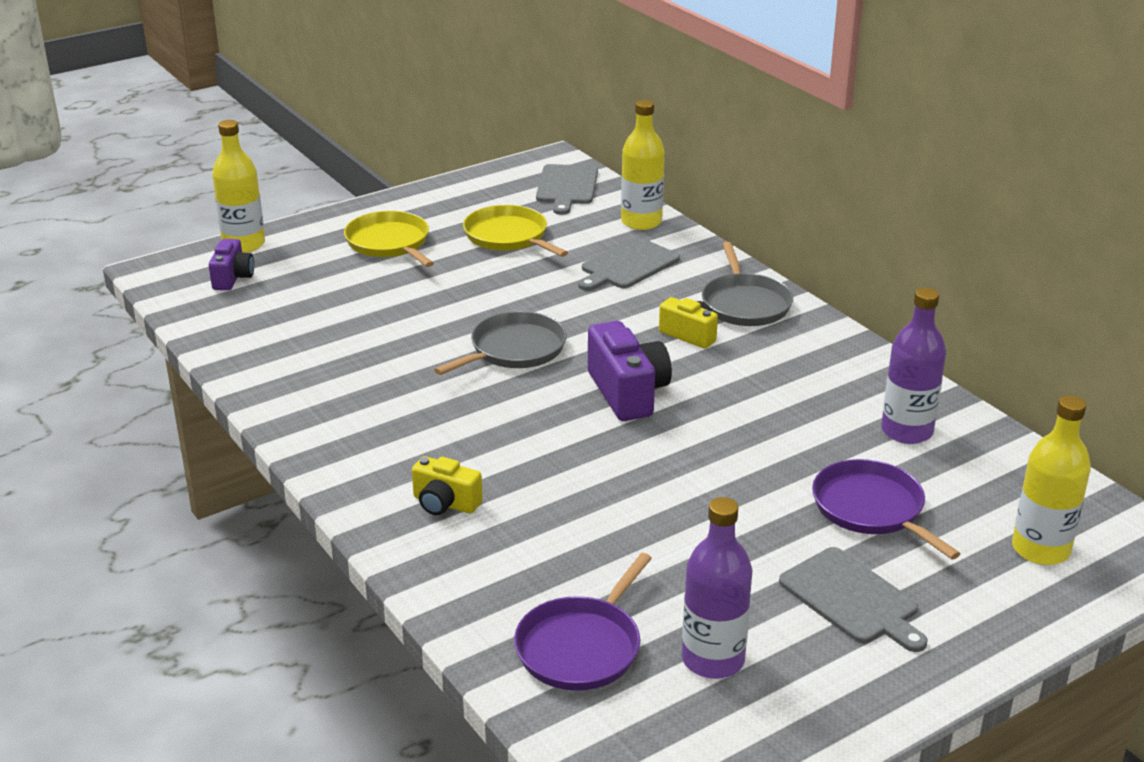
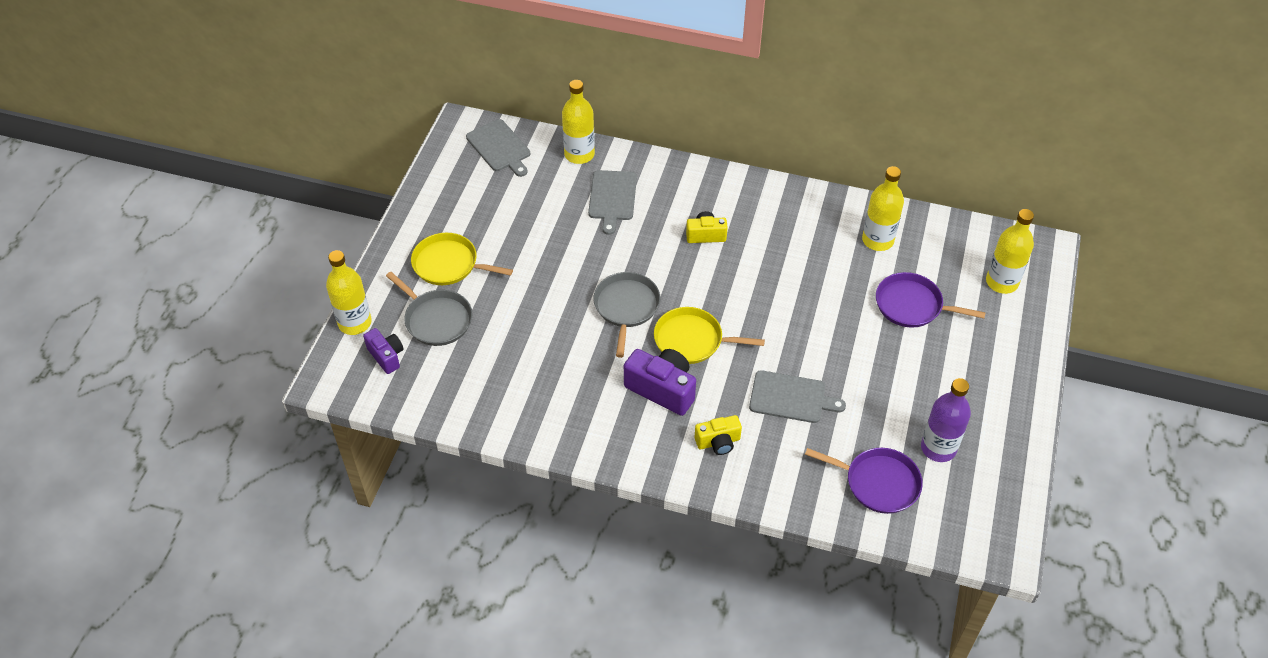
camera: 40 degrees left, 20 degrees up
(508, 236) = (515, 214): yellow pan -> yellow pan (692, 340)
(581, 647) = (878, 483): purple pan -> purple pan turned 60 degrees counterclockwise
(628, 393) = (721, 301): purple camera -> purple camera (662, 389)
(745, 304) = (708, 191): grey pan -> grey pan (436, 319)
(852, 599) = (957, 369): grey cutting board -> grey cutting board (791, 397)
(906, 431) = (877, 240): purple bottle -> yellow bottle

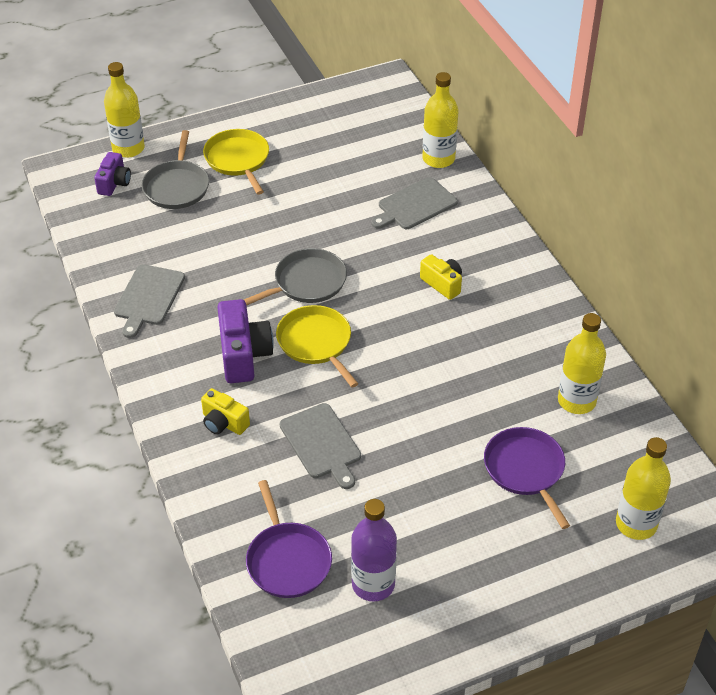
camera: 50 degrees right, 5 degrees down
(500, 147) = (390, 113): grey cutting board -> grey cutting board (148, 298)

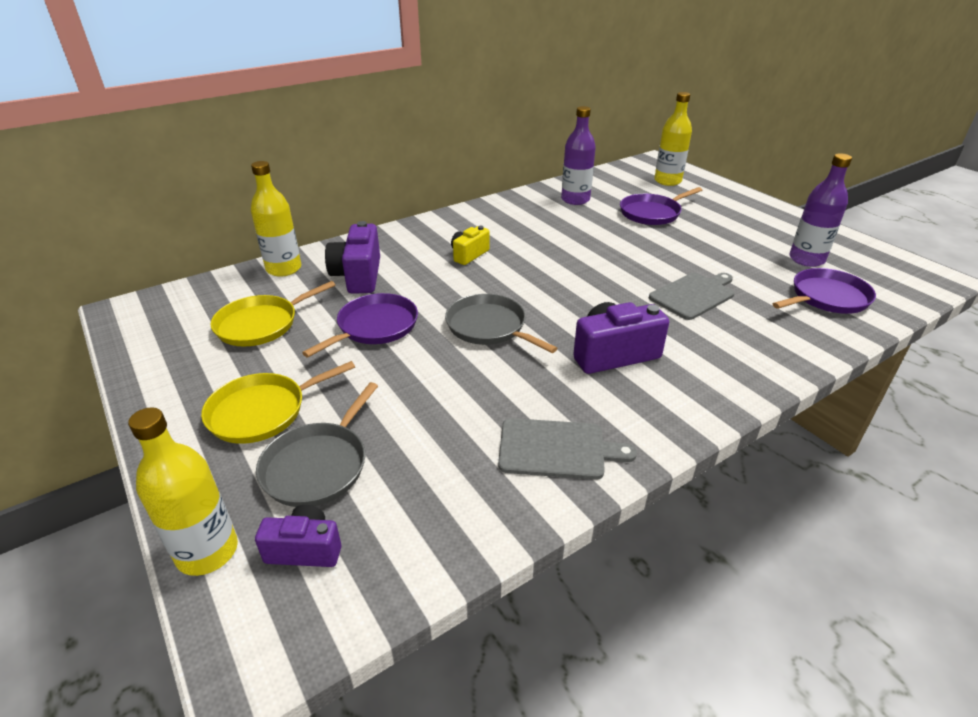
camera: 100 degrees left, 10 degrees down
(177, 186) = (318, 465): grey pan -> grey pan turned 120 degrees clockwise
(224, 423) = (712, 353): yellow camera -> none
(316, 343) = (573, 311): yellow pan -> yellow pan (261, 324)
(326, 214) = (374, 327): none -> purple pan
(415, 205) = (358, 276): grey cutting board -> purple camera
(576, 401) = (575, 200): yellow bottle -> purple bottle

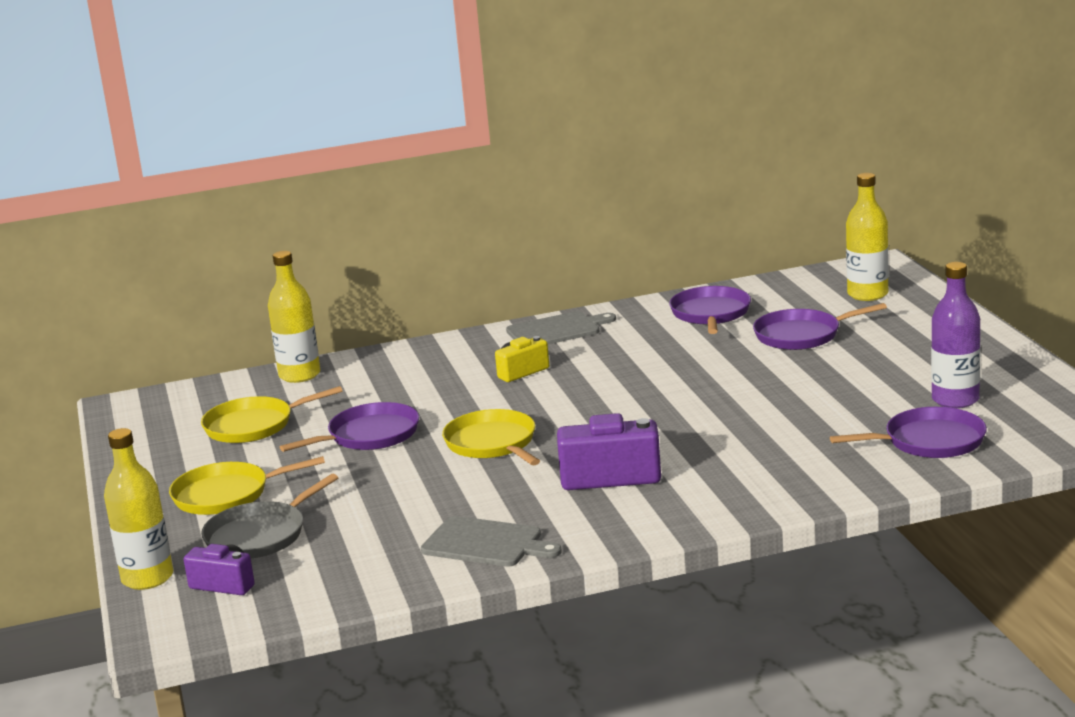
camera: 20 degrees right, 15 degrees down
(358, 276) = (378, 387): purple camera -> none
(489, 327) = (492, 443): grey pan -> yellow pan
(575, 200) = (710, 314): purple bottle -> purple pan
(693, 295) = (761, 428): grey cutting board -> grey cutting board (557, 330)

